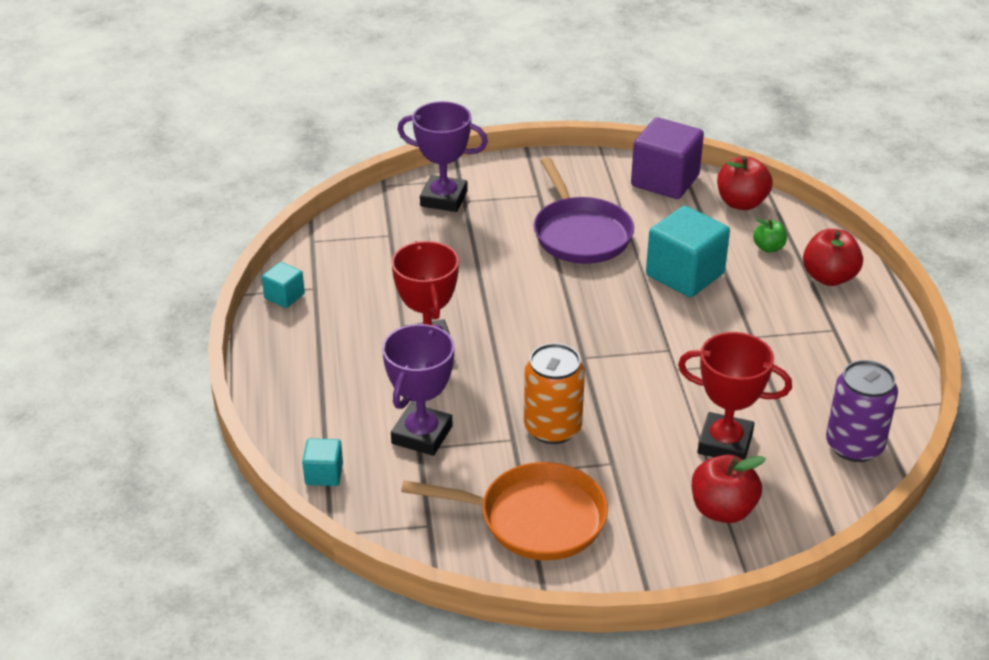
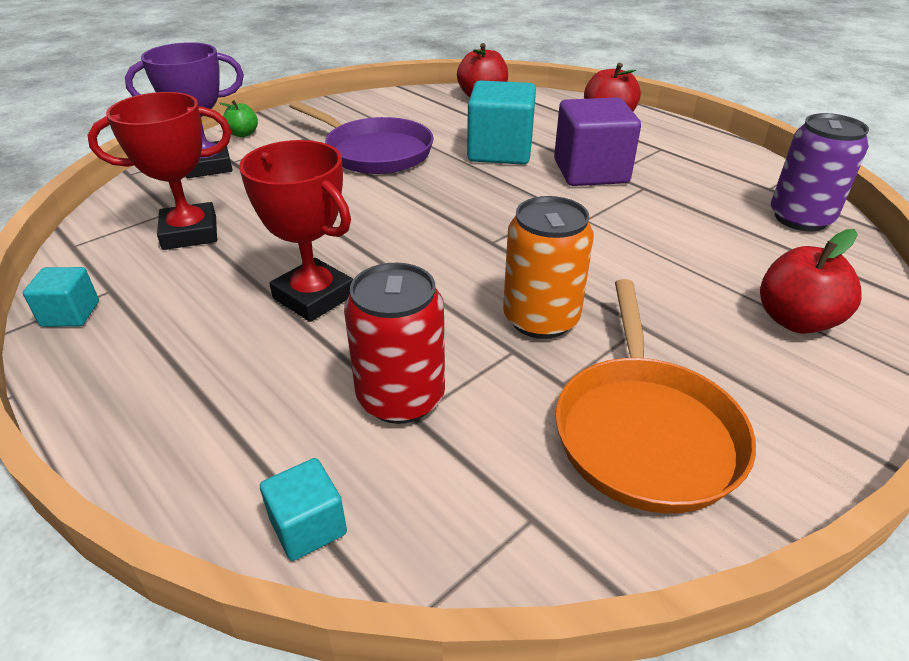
camera: 35 degrees left, 0 degrees up
(422, 435) = (401, 397): purple trophy -> red can
(534, 519) = (645, 431): orange pan -> orange pan turned 120 degrees clockwise
(665, 181) = (405, 100): purple cube -> purple cube (590, 171)
(725, 443) = (709, 260): red trophy -> red trophy (190, 233)
(768, 248) = (540, 116): green apple -> green apple (243, 134)

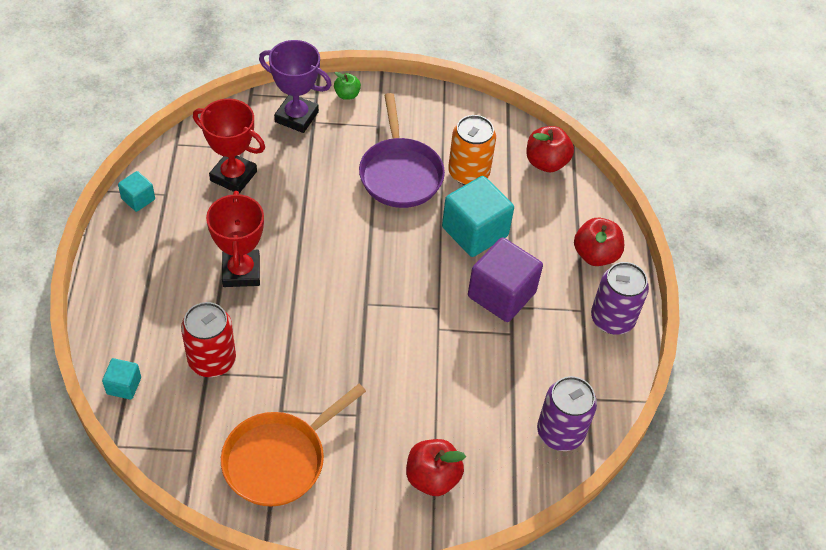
camera: 40 degrees right, 15 degrees up
(541, 319) = (319, 371): orange can -> orange can (468, 173)
(688, 141) = (612, 319): none -> purple can

